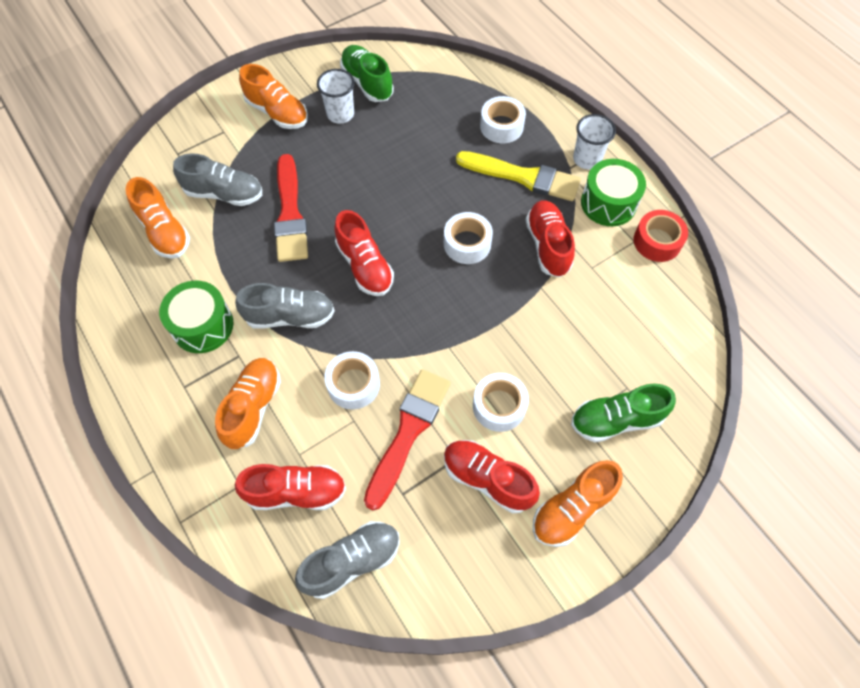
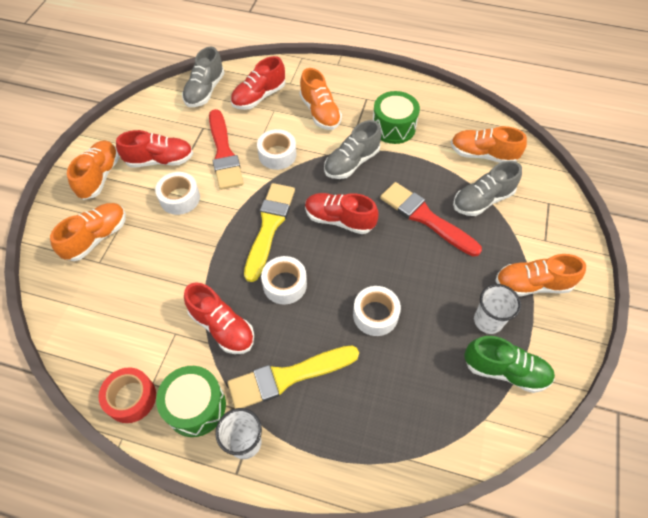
camera: 140 degrees right, 5 degrees down
(434, 306) = (269, 226): none -> yellow brush
(501, 126) = (349, 418): white tape -> white tape (375, 315)
(616, 420) = (96, 238): green shoe -> orange shoe

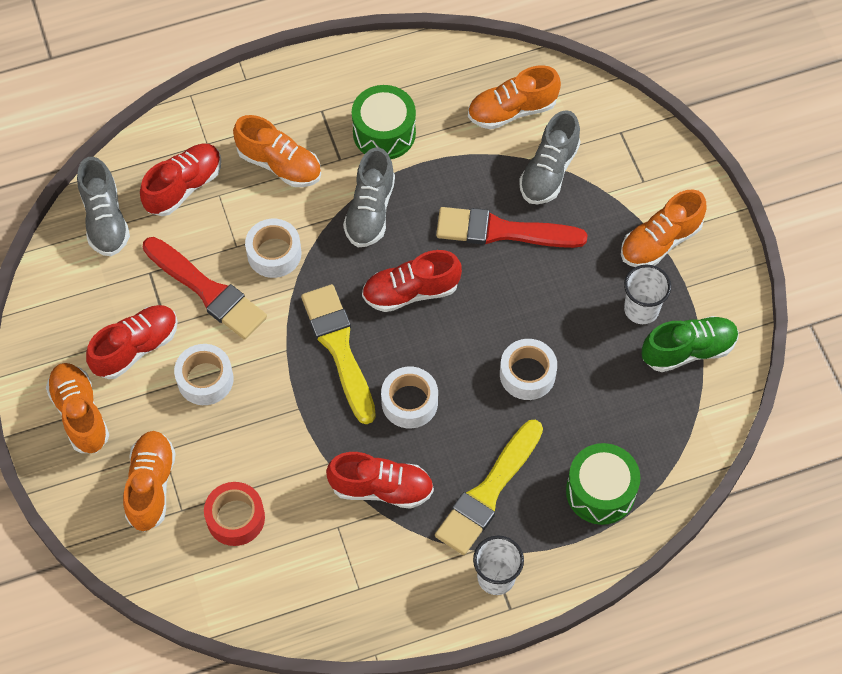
camera: 35 degrees left, 5 degrees up
(131, 398) = (350, 615): red tape -> red tape (235, 518)
(196, 406) = (421, 579): green drum -> green drum (600, 491)
(259, 97) = (184, 187): red shoe -> red shoe turned 150 degrees counterclockwise

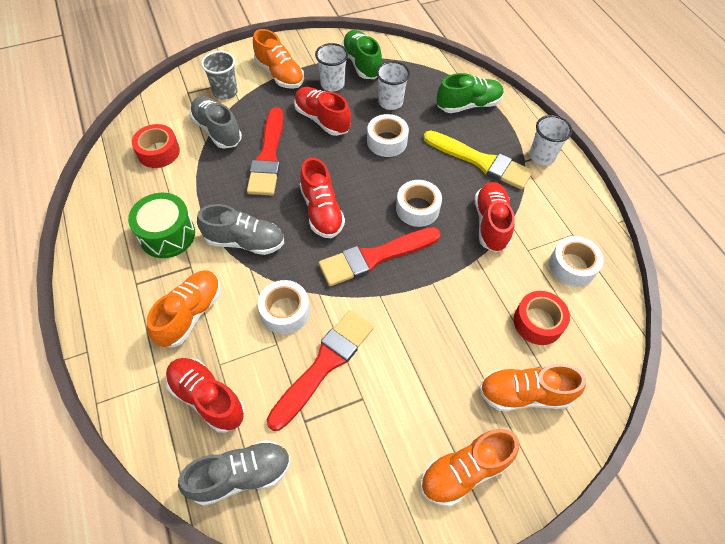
camera: 95 degrees left, 5 degrees down
(136, 348) = (388, 424): red shoe -> red shoe (322, 119)
(205, 379) = (414, 358): white tape -> white tape (572, 266)
(339, 348) = (375, 257): yellow brush -> red brush
(512, 110) = (158, 152): orange shoe -> red tape
(549, 171) = (217, 130): grey shoe -> grey shoe turned 150 degrees counterclockwise
(600, 491) = (468, 105): green drum -> green shoe
(604, 384) = (390, 102): none -> white cup
(622, 176) = (225, 92): none -> grey cup

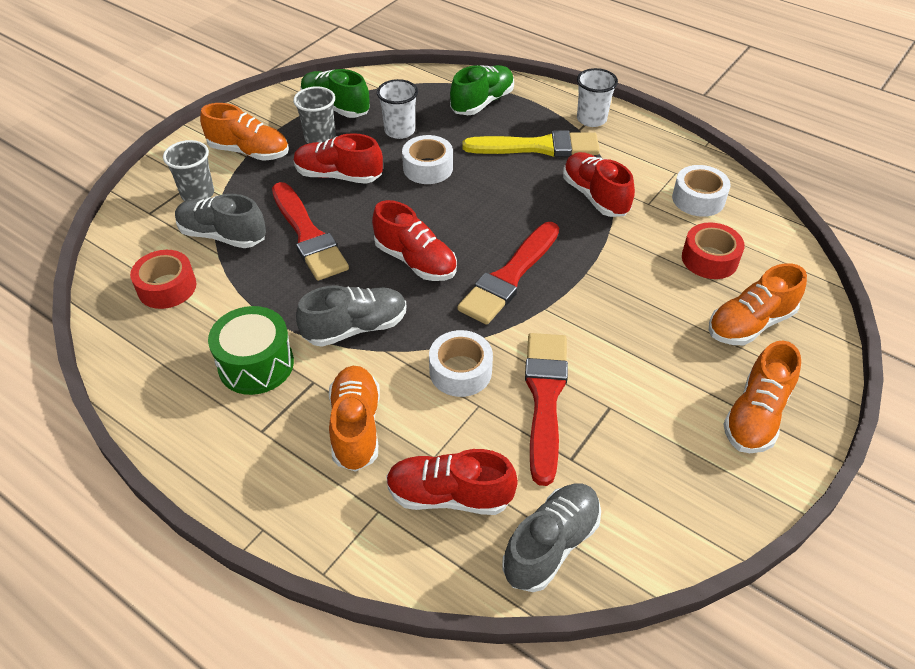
camera: 30 degrees left, 10 degrees down
(332, 84) = (320, 138): white cup -> grey cup
(417, 208) = (513, 215): white tape -> none

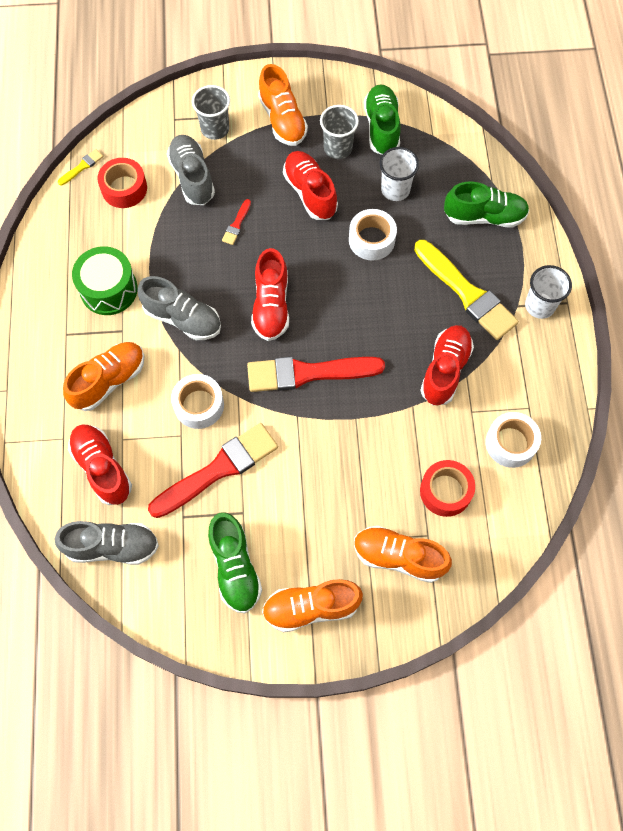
camera: 50 degrees right, 20 degrees up
(100, 303) = (82, 167): none -> yellow brush
(308, 235) = (237, 224): red brush -> red brush, size x0.42
(665, 449) = (235, 567): none -> green shoe

